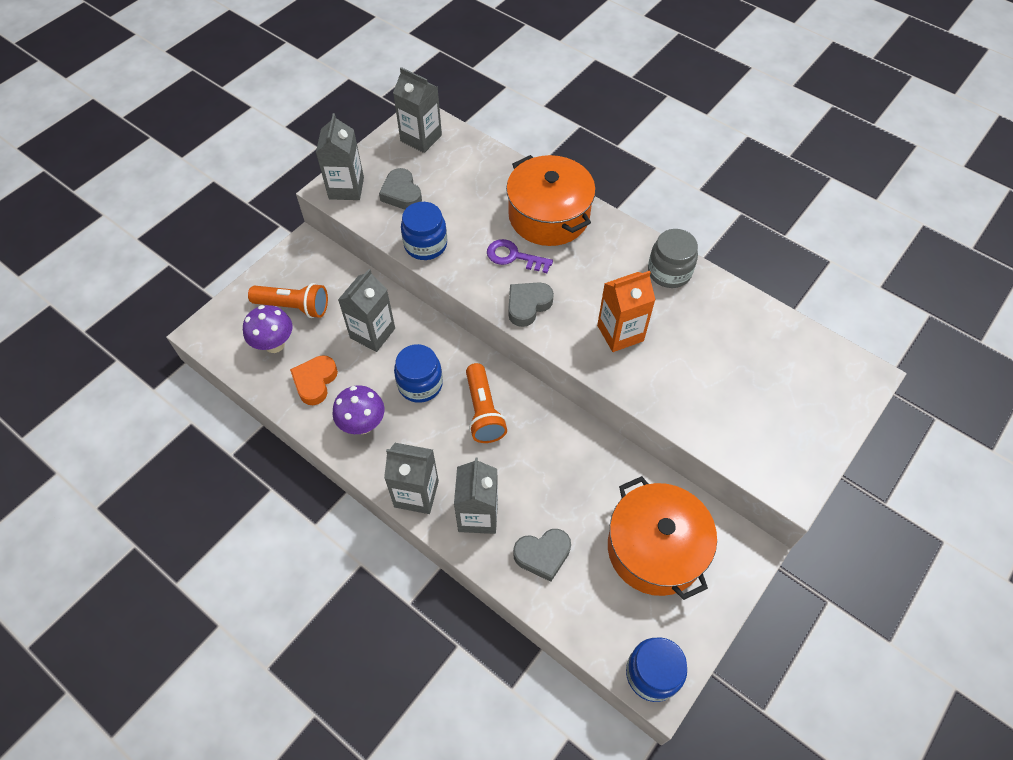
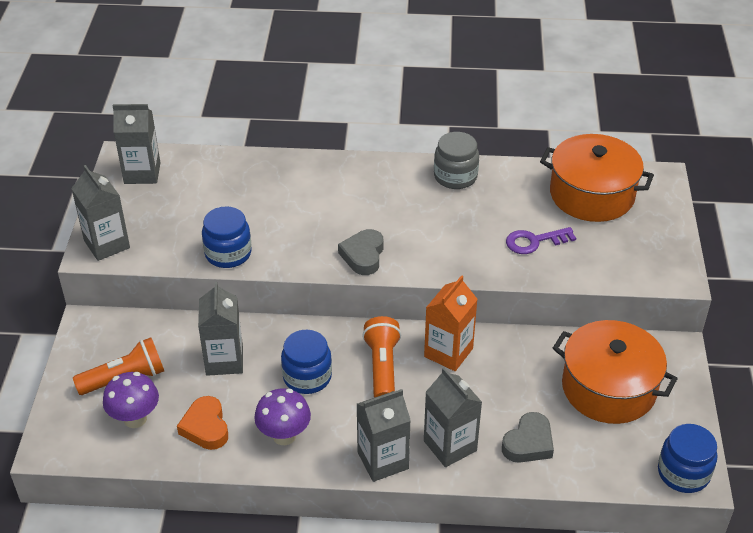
camera: 35 degrees left, 15 degrees down
(401, 193) = (166, 224): grey heart -> none
(483, 411) = (382, 367): orange flashlight -> orange flashlight turned 135 degrees counterclockwise
(514, 257) = (317, 225): purple key -> purple key (534, 241)
(549, 216) = (318, 181): orange pot -> orange pot (592, 194)
(620, 333) = (457, 238): orange carton -> orange carton (448, 352)

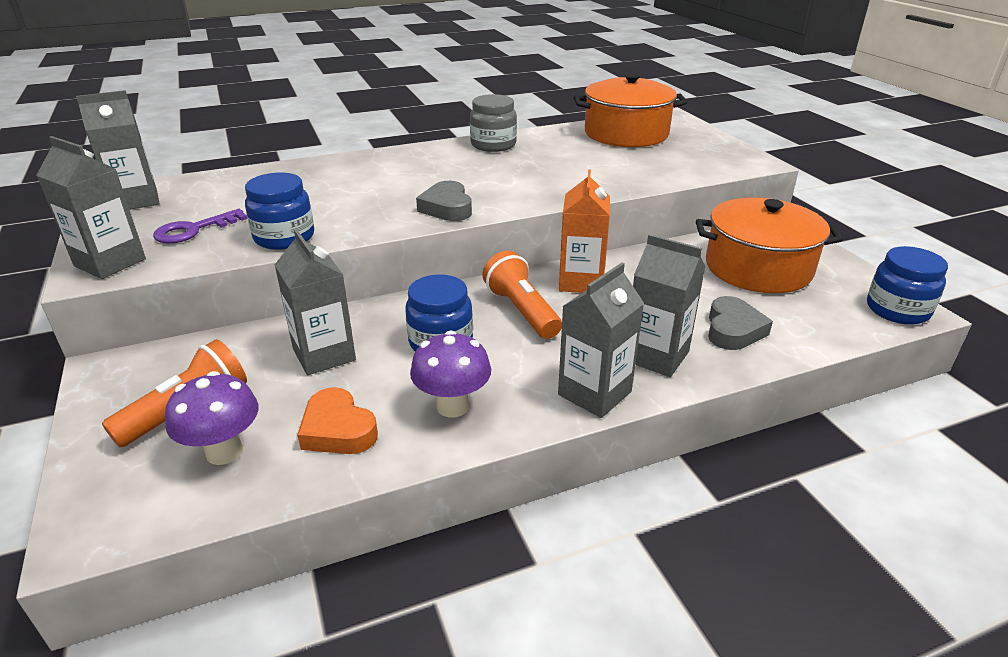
camera: 25 degrees left, 10 degrees down
(534, 241) = (608, 167): purple key -> purple key (194, 230)

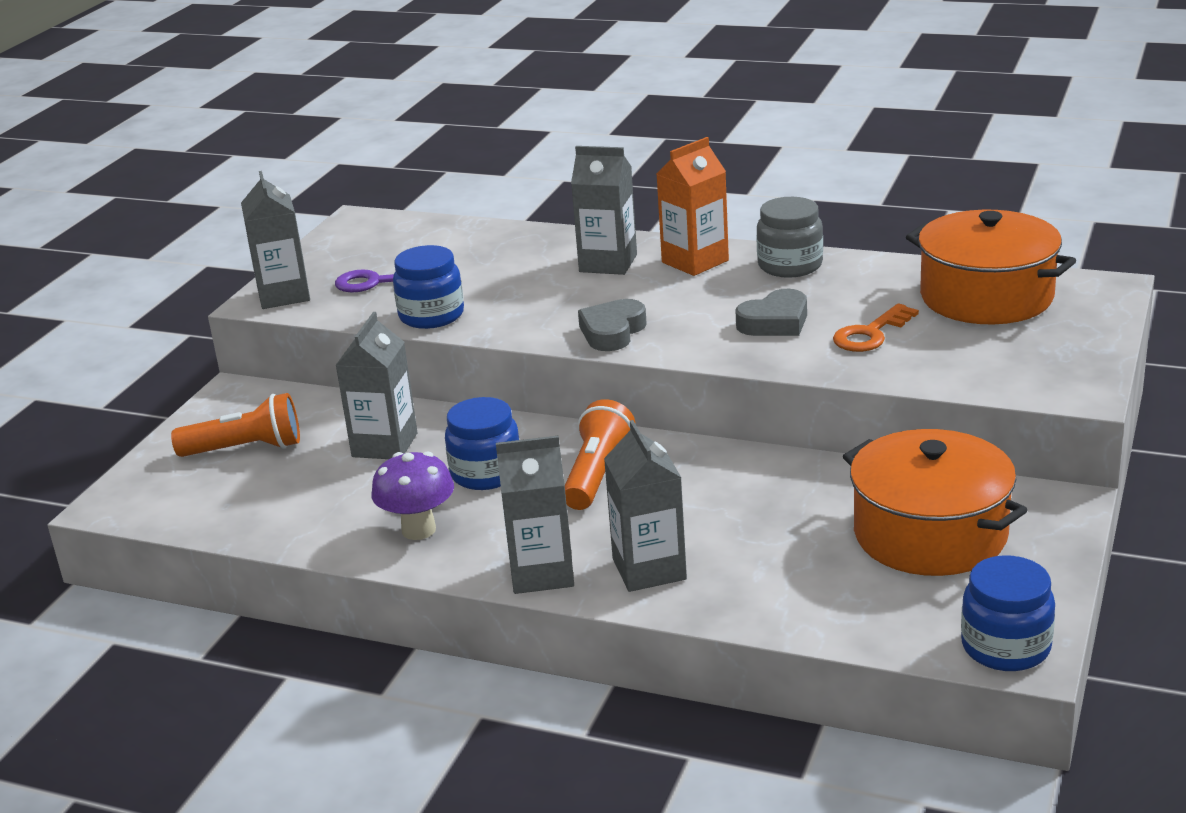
camera: 45 degrees right, 5 degrees down
(136, 200) = (370, 235): grey carton -> grey carton (608, 263)
(224, 452) = (234, 490): purple mushroom -> none
(338, 430) = (319, 509): orange heart -> none
(581, 282) = (702, 469): orange carton -> orange carton (695, 261)
(604, 165) = (871, 334): none -> orange key
(733, 330) = (770, 581): grey heart -> grey heart (775, 322)

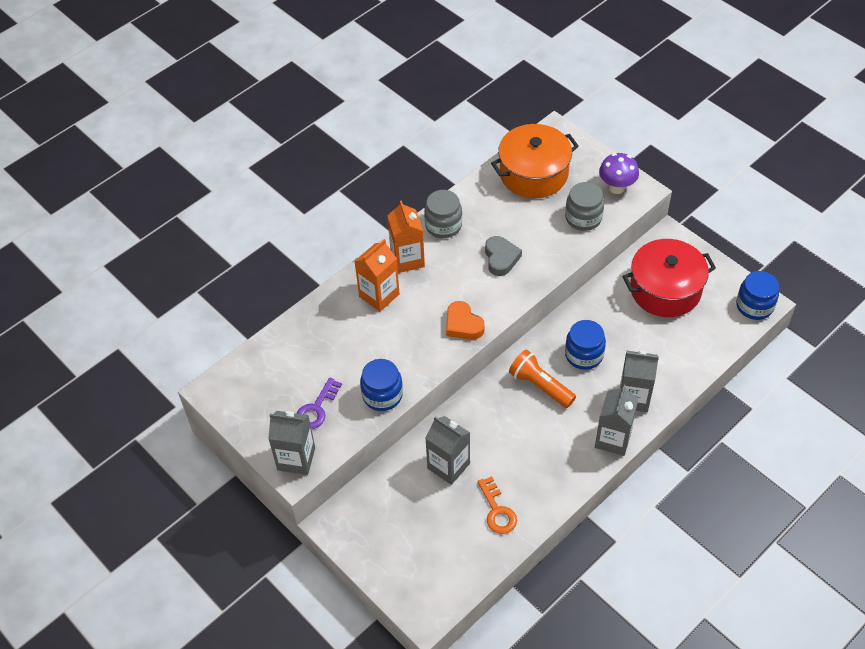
camera: 65 degrees left, 25 degrees up
(245, 449) = (407, 533): orange flashlight -> none
(418, 530) = (544, 476): purple mushroom -> purple mushroom (616, 187)
(486, 473) = (508, 430): blue jar -> blue jar (584, 355)
(608, 263) = (379, 295): grey carton -> orange carton
(612, 332) = (463, 324): grey heart -> orange heart
(871, 334) = (539, 230): orange key -> orange key (497, 510)
(930, 534) = (665, 289): orange pot -> red pot
(945, 360) = (583, 218): none -> grey jar

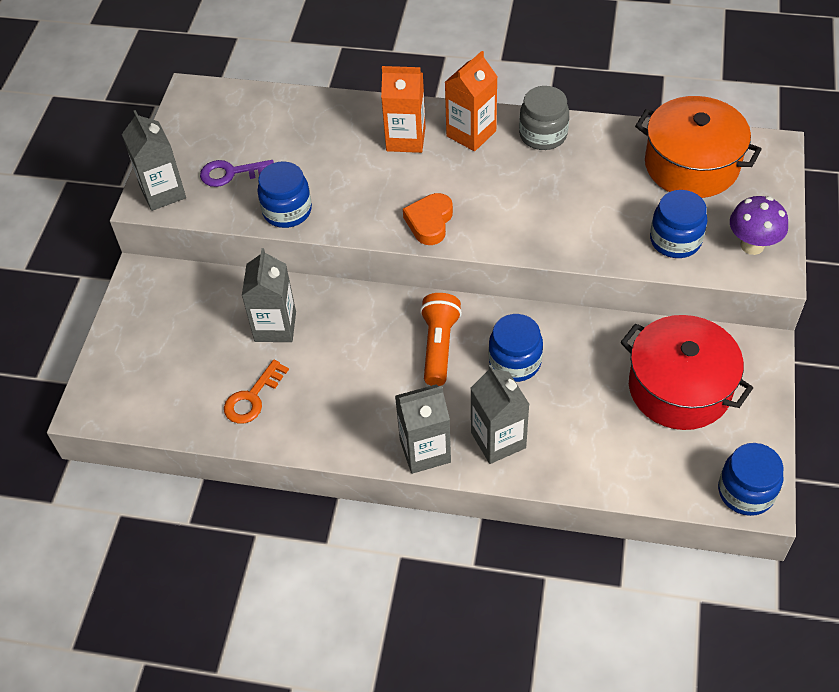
camera: 55 degrees right, 0 degrees up
(501, 258) = (546, 203): grey heart -> none
(583, 218) = (675, 240): grey jar -> blue jar

